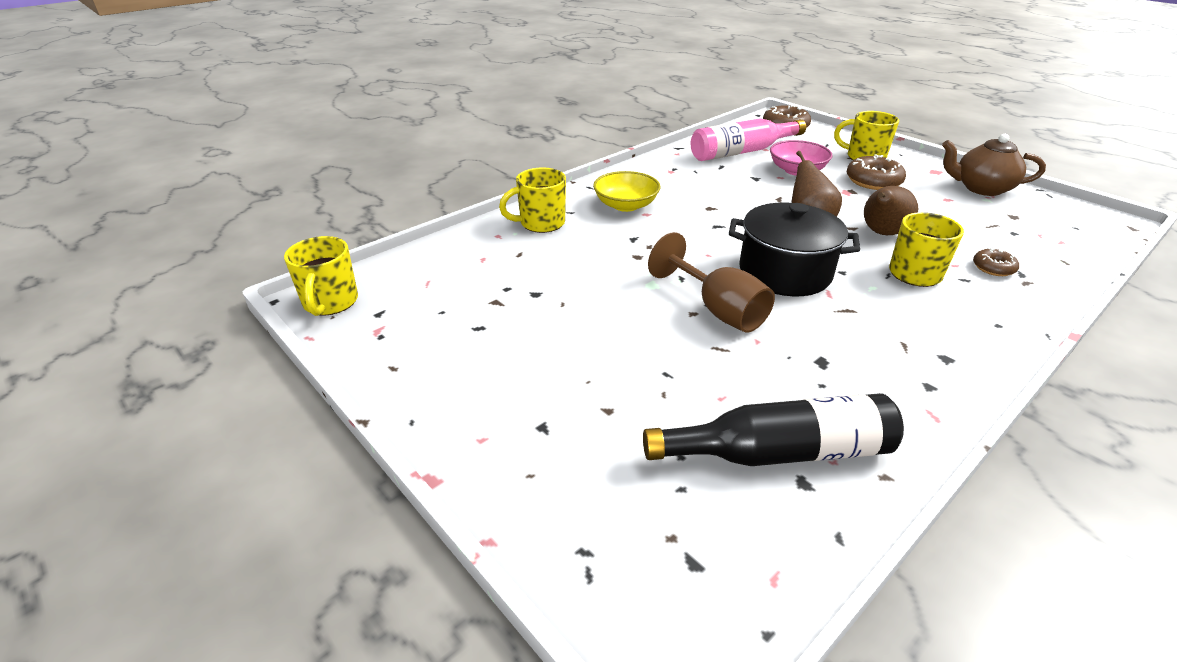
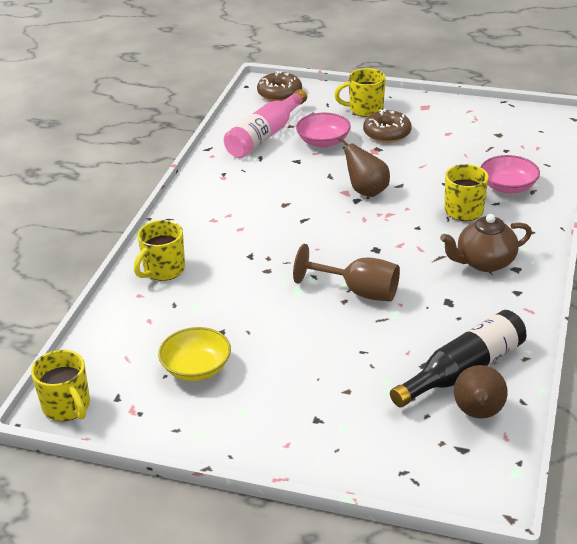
camera: 30 degrees left, 0 degrees up
(626, 205) = (216, 226): yellow bowl -> yellow bowl (196, 368)
(784, 272) = (380, 243): black pot -> none
(881, 233) = (422, 183): brown pear -> brown pear (478, 414)
(981, 188) = (465, 114): brown teapot -> brown teapot (484, 262)
(993, 268) = (508, 187): brown donut -> pink bowl

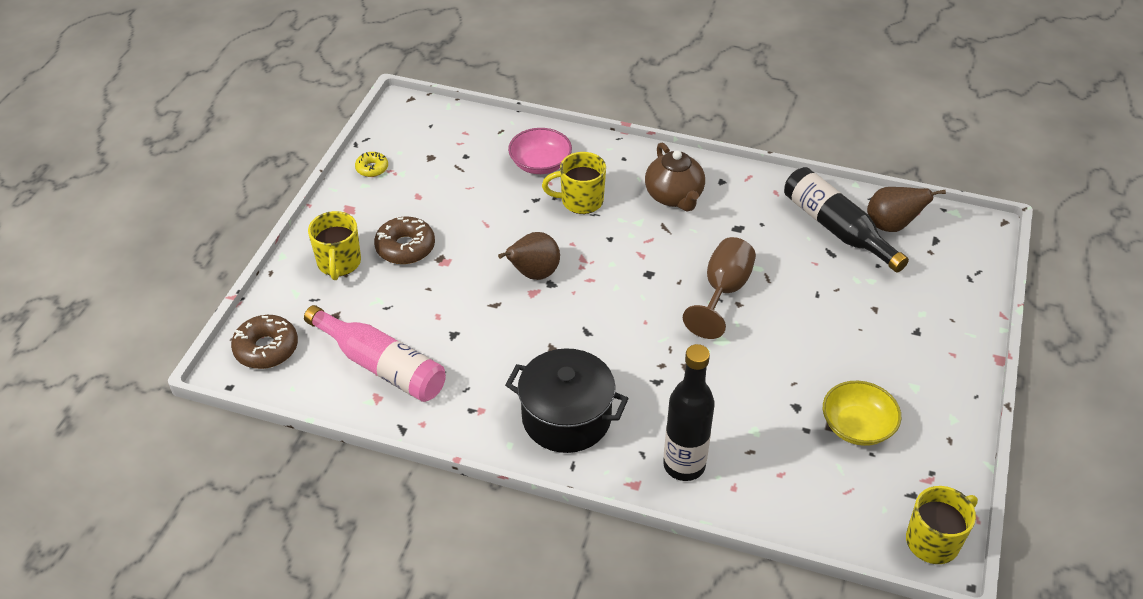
camera: 90 degrees left, 10 degrees up
(163, 270) = (684, 465): yellow mug -> black bottle
(214, 214) = (566, 418): none -> black pot
(323, 141) = (412, 307): pink bowl -> none
(475, 111) = (372, 168): none -> yellow donut

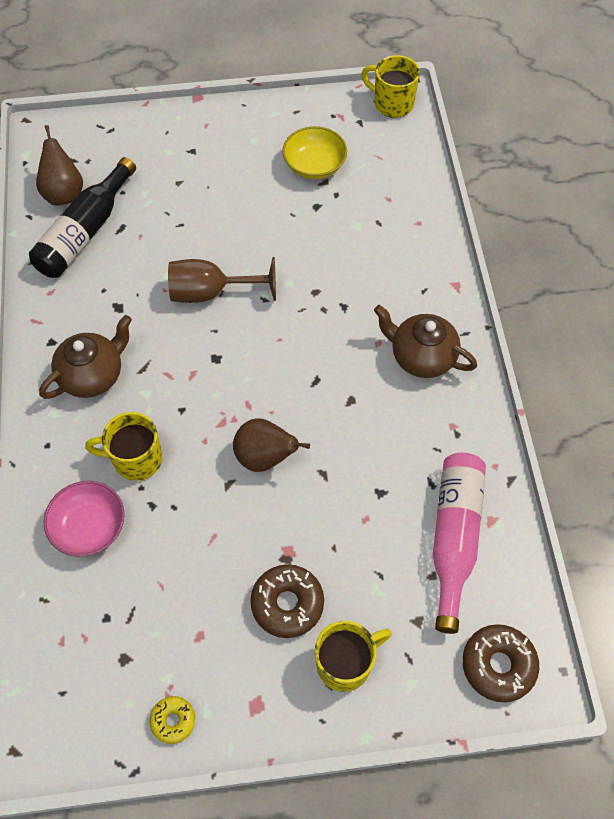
camera: 115 degrees left, 15 degrees up
(566, 418) = (421, 357): black pot -> brown teapot
(580, 201) = (136, 459): yellow mug -> yellow mug turned 120 degrees clockwise
(684, 465) = (418, 259): black bottle -> none

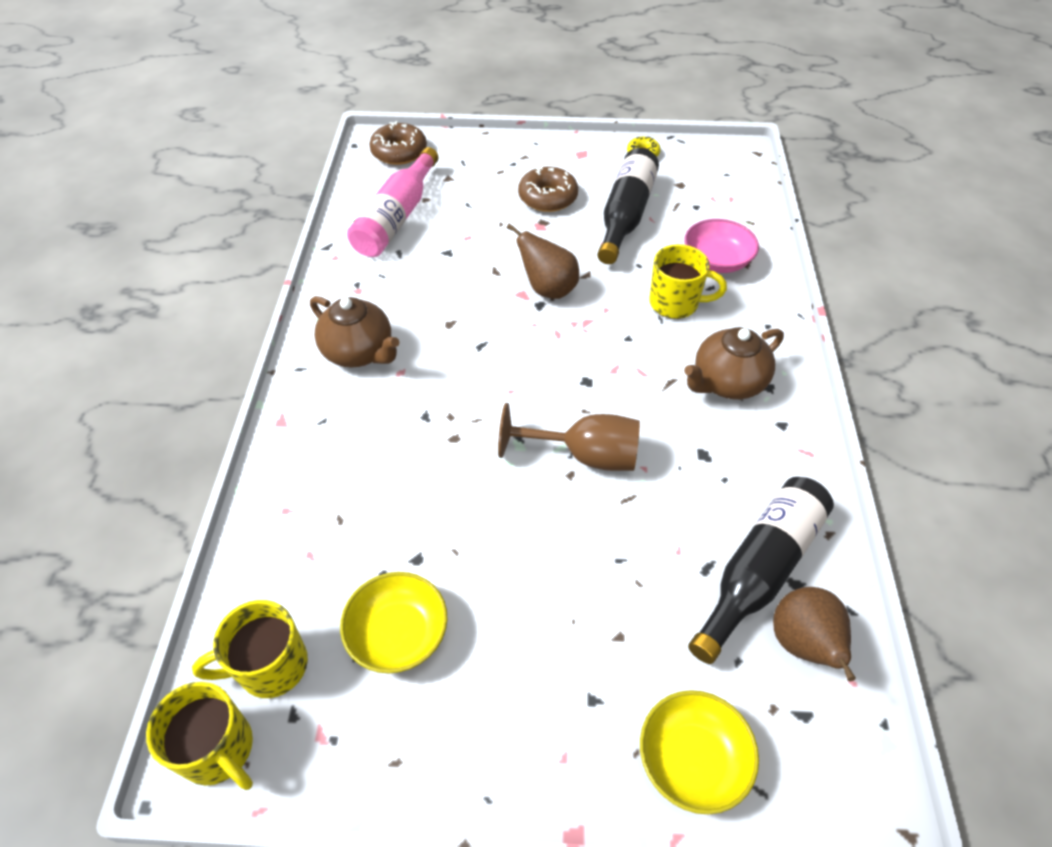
camera: 170 degrees left, 10 degrees down
(136, 133) = (692, 759): none -> yellow bowl
(191, 586) = (625, 215): none -> black bottle
(345, 663) = (511, 165): yellow mug -> yellow mug (271, 666)

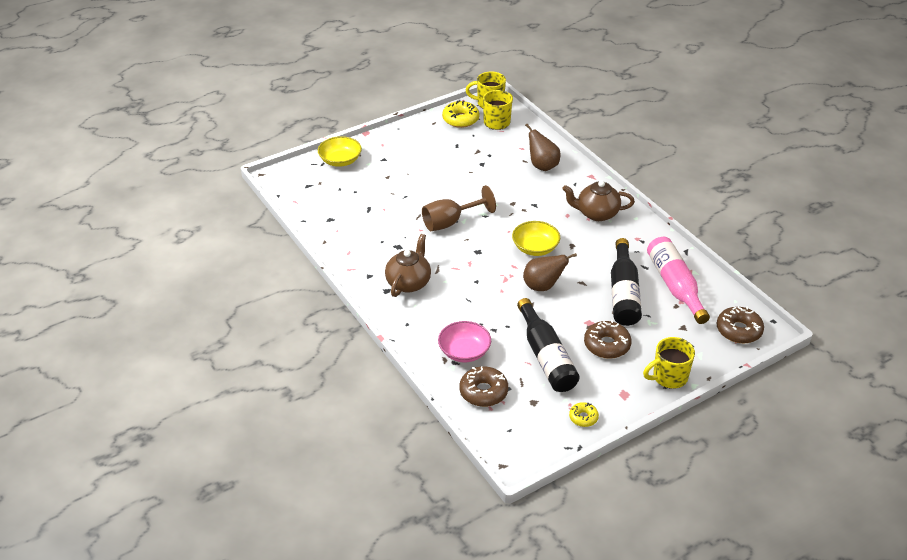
camera: 145 degrees right, 10 degrees down
(331, 732) = (460, 119): none -> yellow donut
(398, 634) = (465, 145): yellow bowl -> yellow bowl (535, 248)
(675, 303) = (467, 312): yellow mug -> yellow mug (669, 377)
(727, 214) = (483, 392): none -> brown donut
(760, 569) = (347, 217): black bottle -> black bottle (623, 293)
(803, 644) = (317, 203): brown pear -> brown pear (542, 166)

